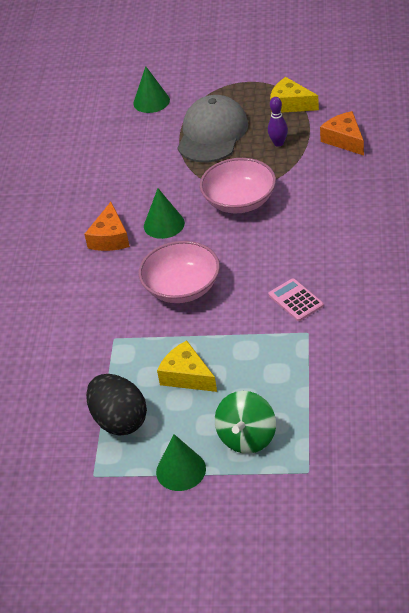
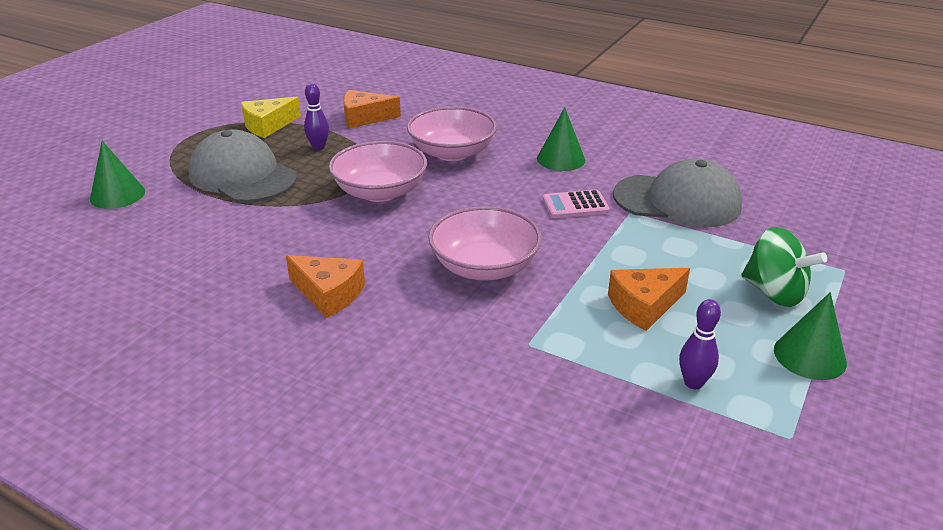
camera: 70 degrees left, 10 degrees down
(119, 421) = (693, 383): black egg -> purple bowling pin
(164, 224) = (355, 248): green cone -> green cone (561, 159)
(187, 376) = (644, 306): yellow cheese -> orange cheese
(325, 208) = (452, 153): none -> pink bowl
(346, 353) = (677, 201): none -> grey cap

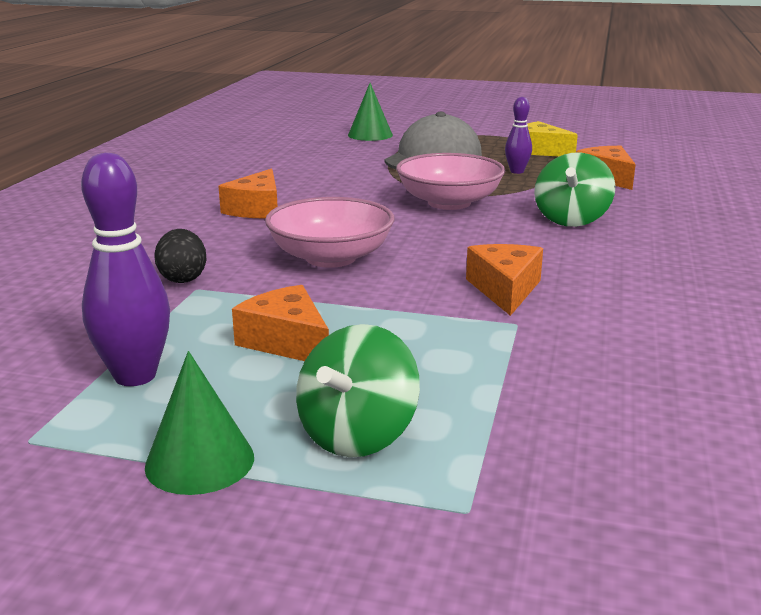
camera: 75 degrees right, 10 degrees down
(452, 153) = (571, 220): pink bowl -> green spinning top
(502, 351) = (183, 278): none -> black egg
(561, 159) = (625, 273): green cone -> none
(575, 205) = (505, 289): pink calculator -> orange cheese
(677, 201) = (583, 354): grey cap -> none
(693, 383) = (135, 376): purple bowling pin -> purple bowling pin, size x1.74

